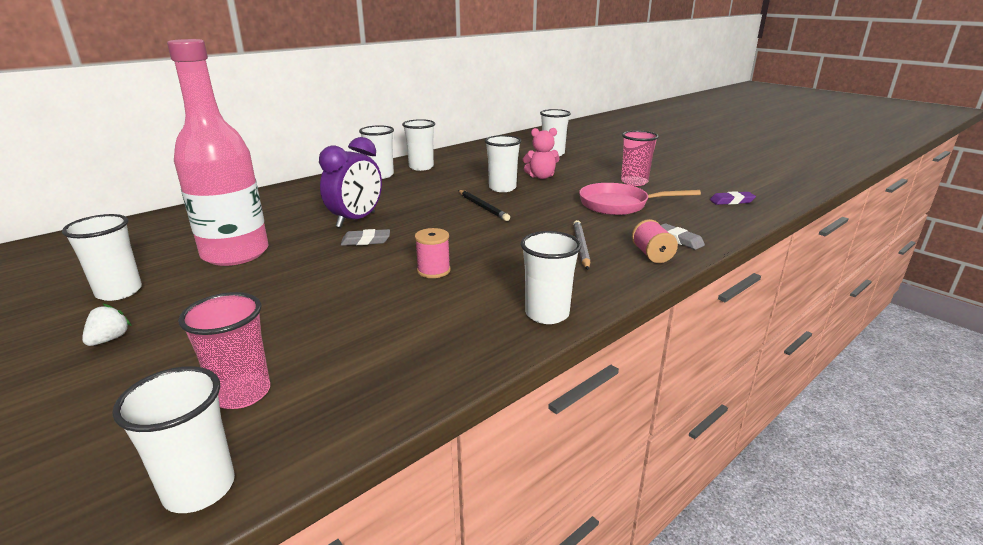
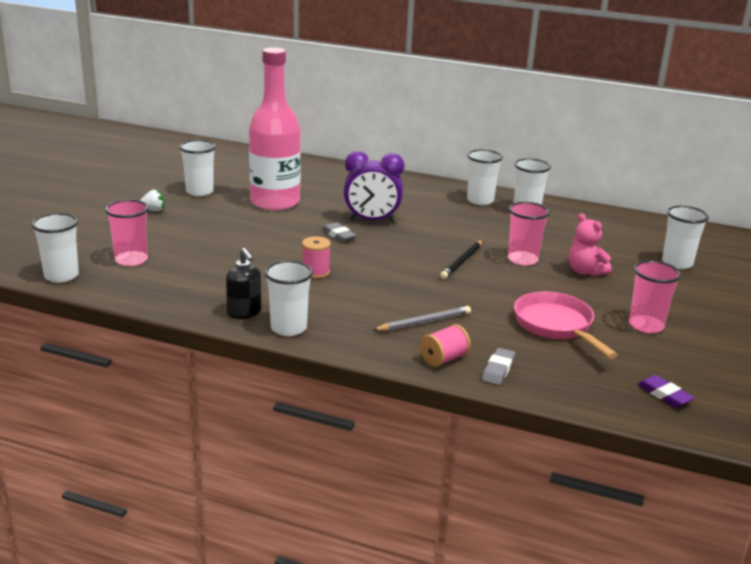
camera: 60 degrees right, 0 degrees up
(489, 333) = (244, 312): none -> black soap dispenser
(502, 188) = (522, 259): white cup -> pink cup

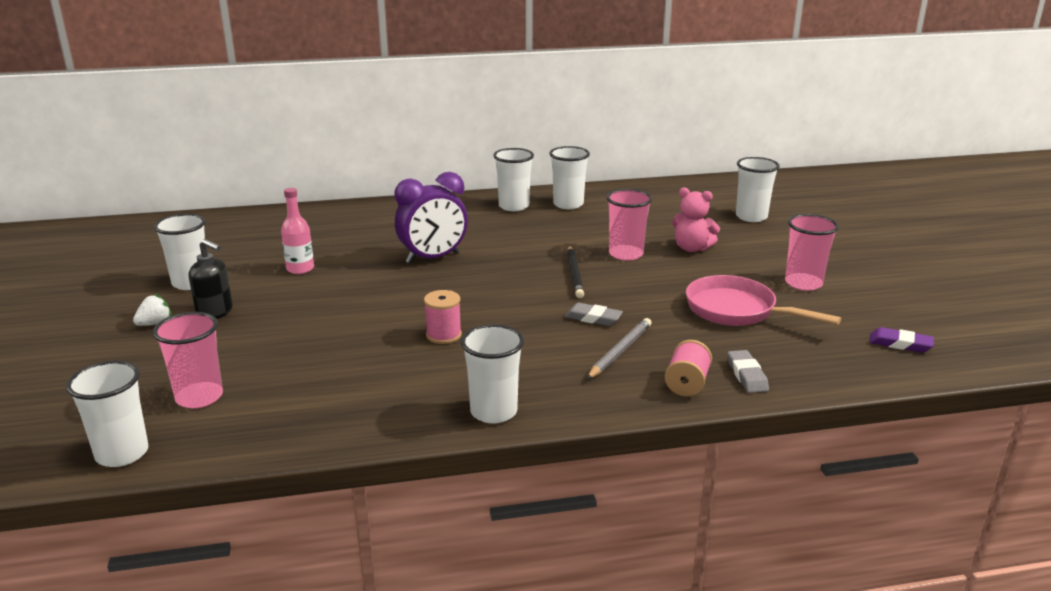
camera: 30 degrees left, 0 degrees up
(244, 312) = (422, 412): black soap dispenser -> black soap dispenser (215, 312)
(275, 202) = (300, 269): pink bottle -> pink bottle, size x0.43
(338, 235) = (417, 285): grey eraser -> grey eraser (593, 318)

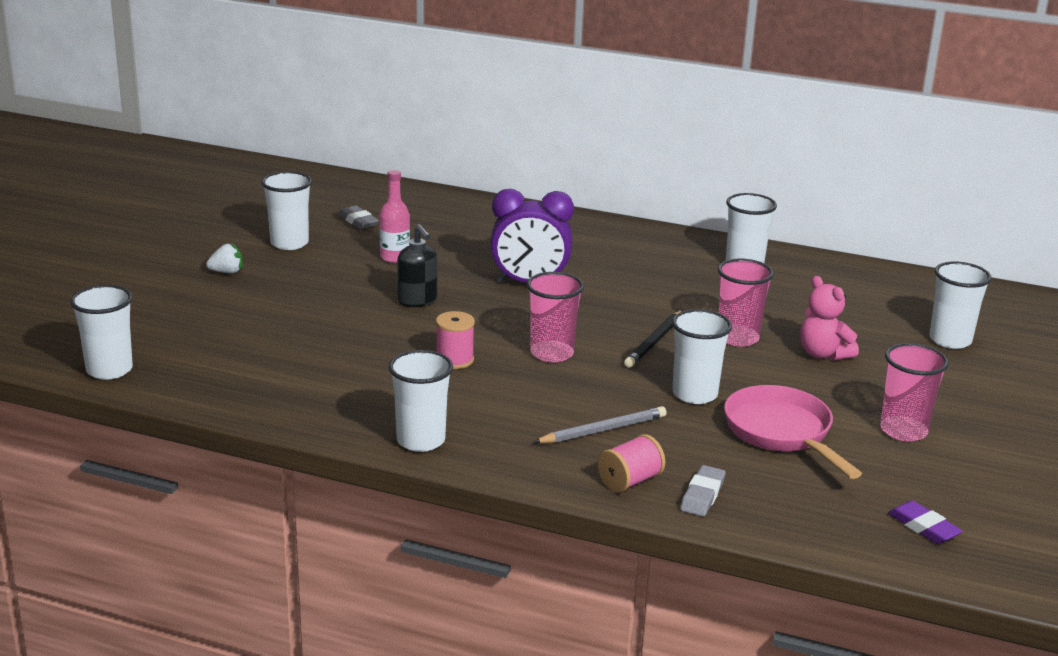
camera: 30 degrees right, 0 degrees up
(199, 397) = (202, 345): pink cup -> pink cup (552, 353)
(215, 312) = (283, 277): black soap dispenser -> black soap dispenser (417, 301)
(514, 206) = (680, 251): white cup -> white cup (694, 394)
(593, 318) = (617, 391): grey eraser -> grey eraser (358, 221)

